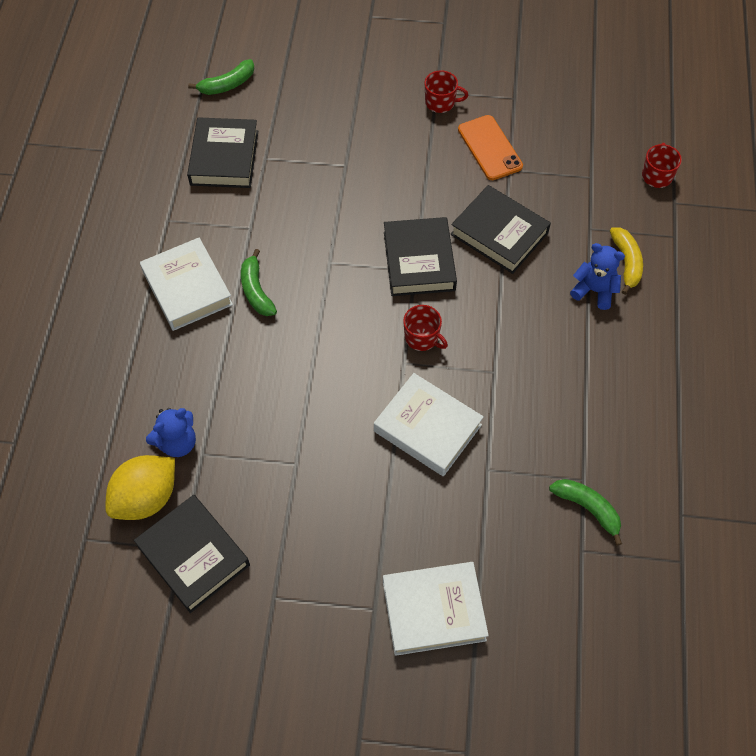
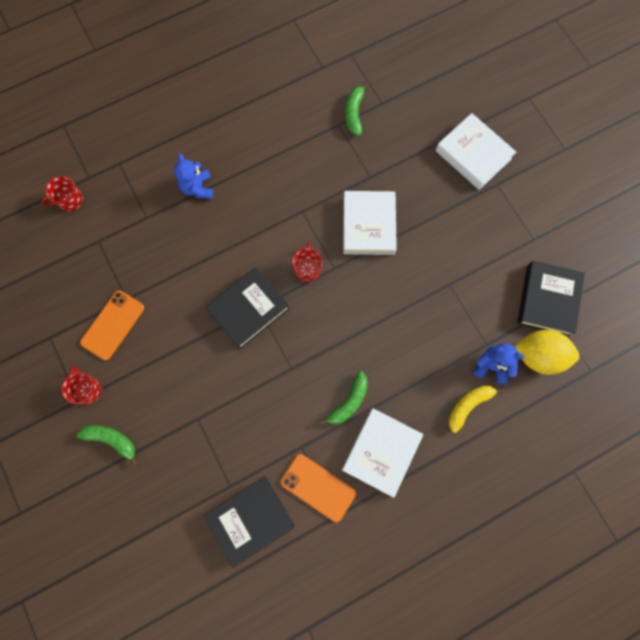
camera: 125 degrees left, 15 degrees up
(204, 220) = (318, 487): none -> orange phone
(227, 84) = (173, 579): green banana -> green banana (112, 440)
(499, 234) = (189, 272): black book -> none
(626, 262) = (161, 181): yellow banana -> yellow banana (468, 405)

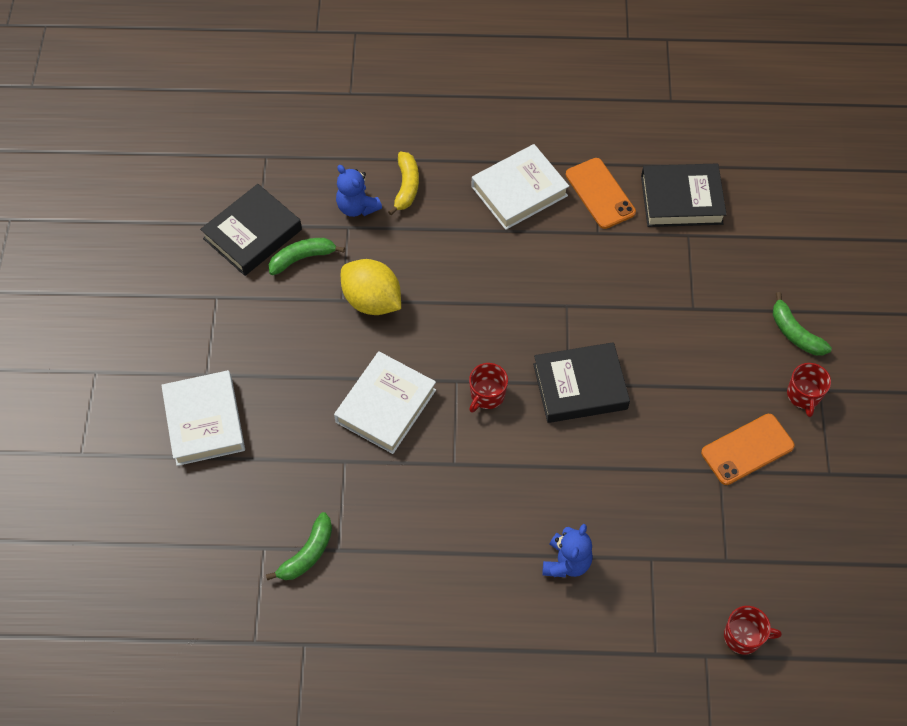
camera: 150 degrees left, 15 degrees down
(349, 401) = (524, 247): green banana -> green banana (302, 258)
(468, 405) = (406, 186): yellow banana -> yellow banana turned 75 degrees counterclockwise
(538, 355) = (304, 193): yellow lemon -> yellow lemon (372, 301)

